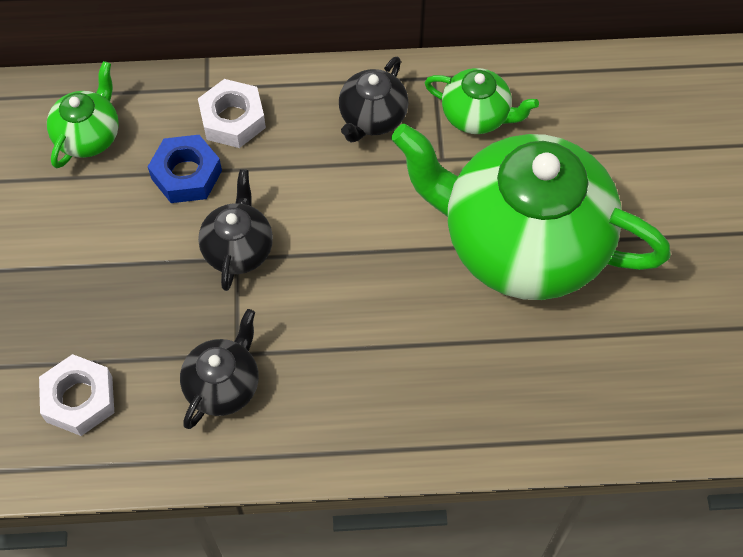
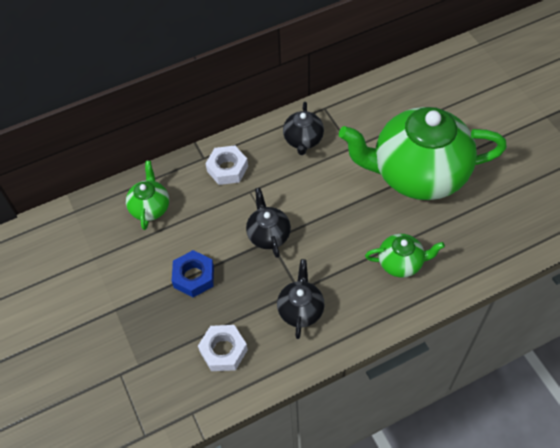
camera: 20 degrees left, 5 degrees down
(186, 174) = (217, 207): blue nut -> blue nut (194, 277)
(477, 116) = (358, 119): green teapot -> green teapot (401, 263)

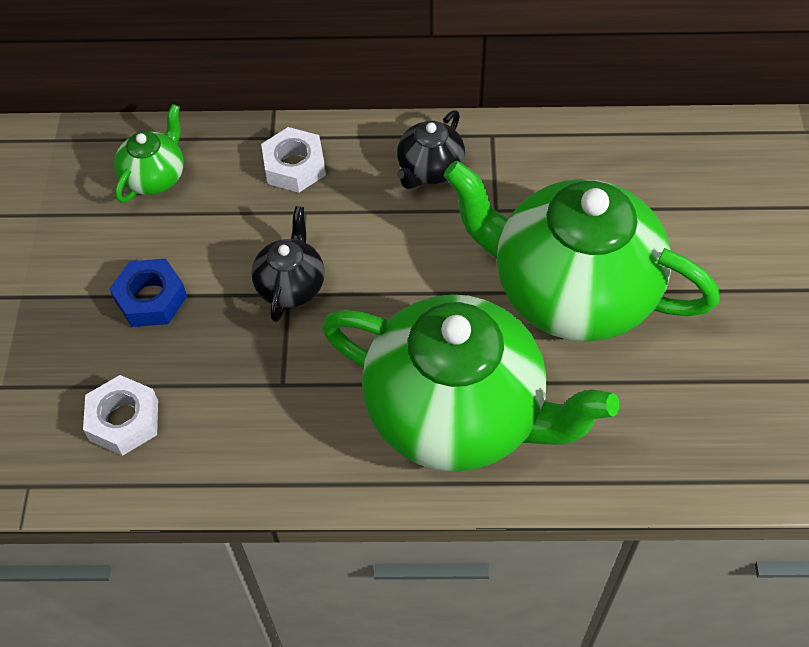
camera: 25 degrees right, 0 degrees up
(300, 309) = (267, 413): black teapot -> none
(401, 263) = (458, 413): green teapot -> green teapot, size x2.28

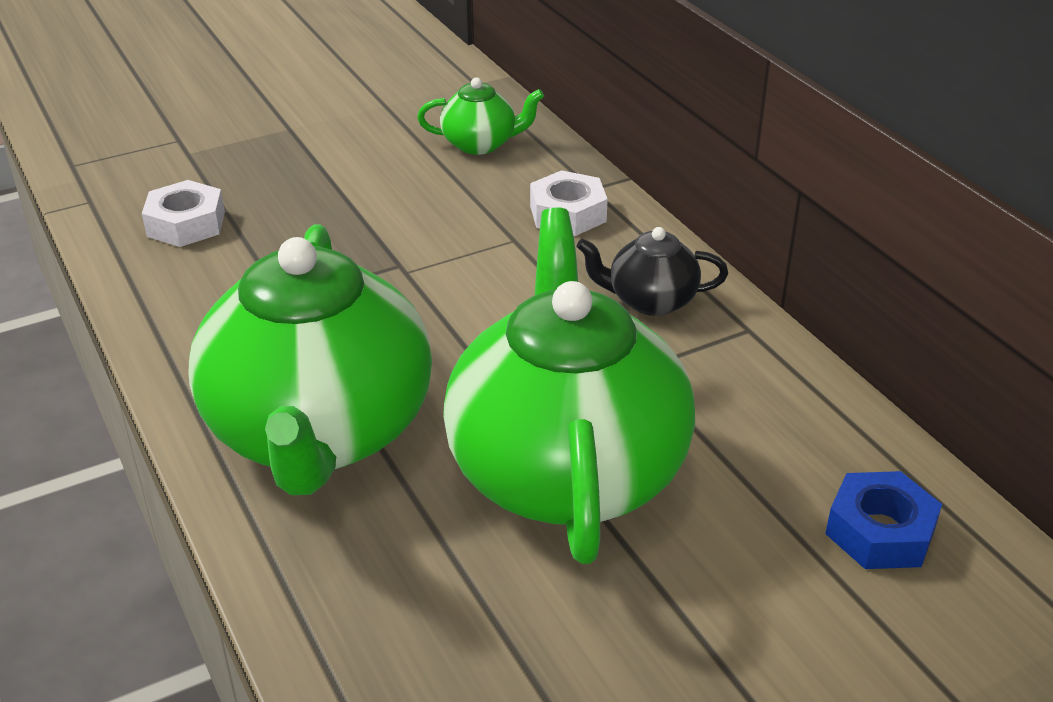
camera: 60 degrees right, 20 degrees down
(151, 299) = (334, 190): blue nut -> blue nut (880, 531)
(291, 285) = (412, 262): black teapot -> none

